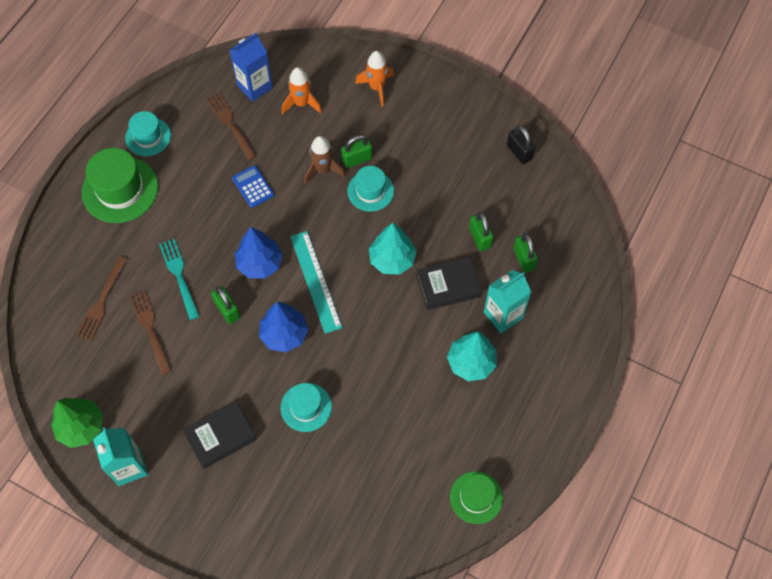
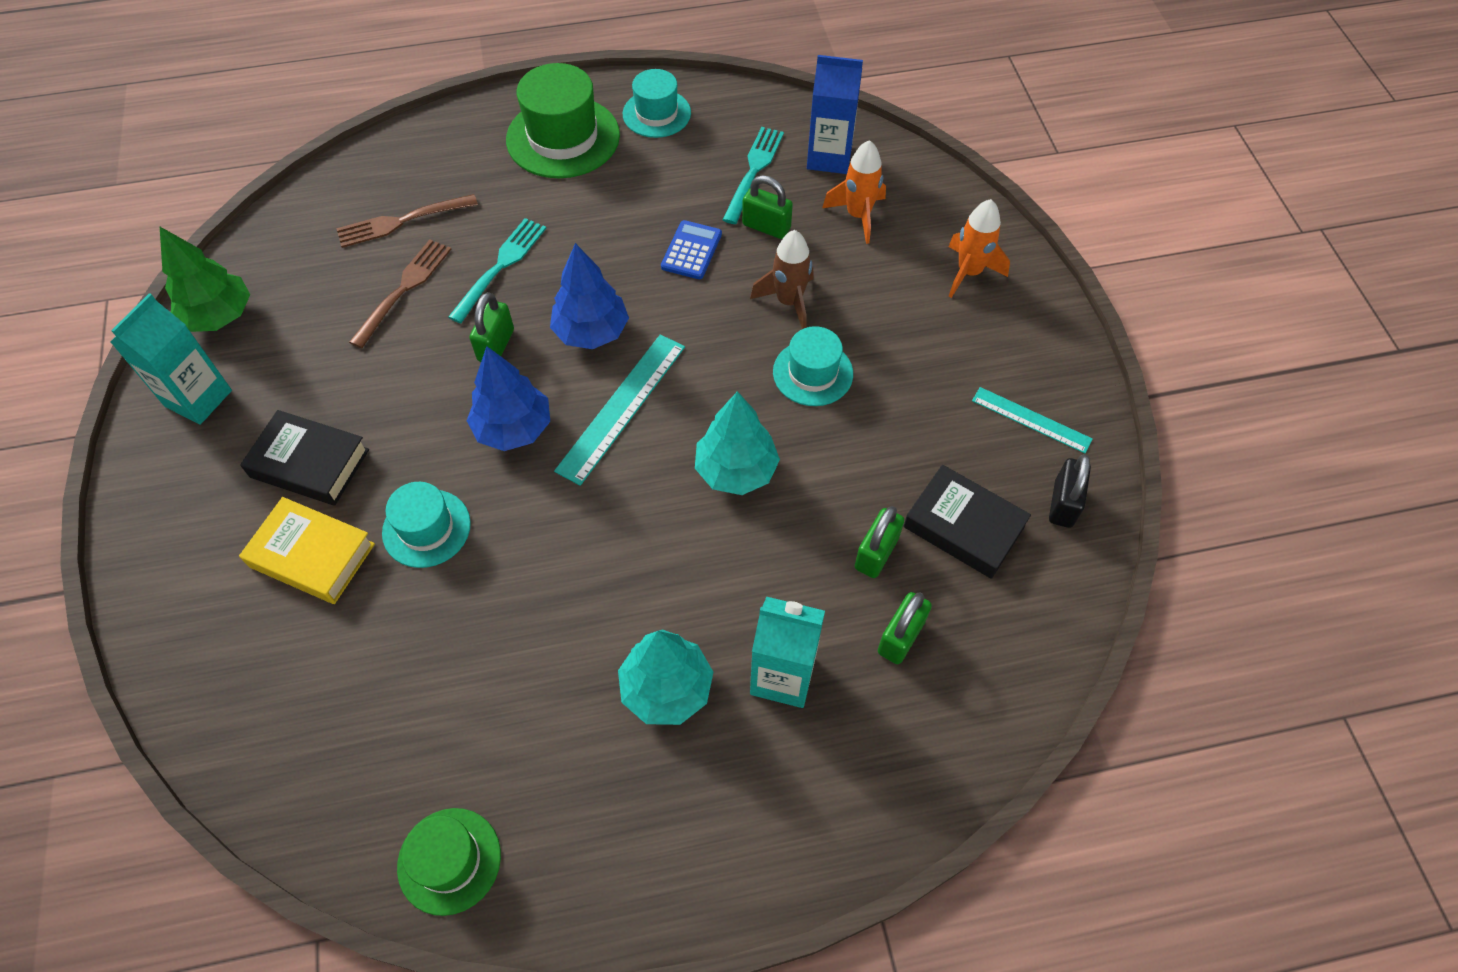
camera: 50 degrees right, 5 degrees down
(230, 124) = (753, 171): brown fork -> turquoise fork
(276, 466) = (312, 555): none -> yellow book
(357, 159) = (843, 326): green padlock -> green padlock (766, 227)
(448, 286) = (760, 568): black book -> black book (963, 526)
(471, 129) = (1031, 419): none -> turquoise ruler

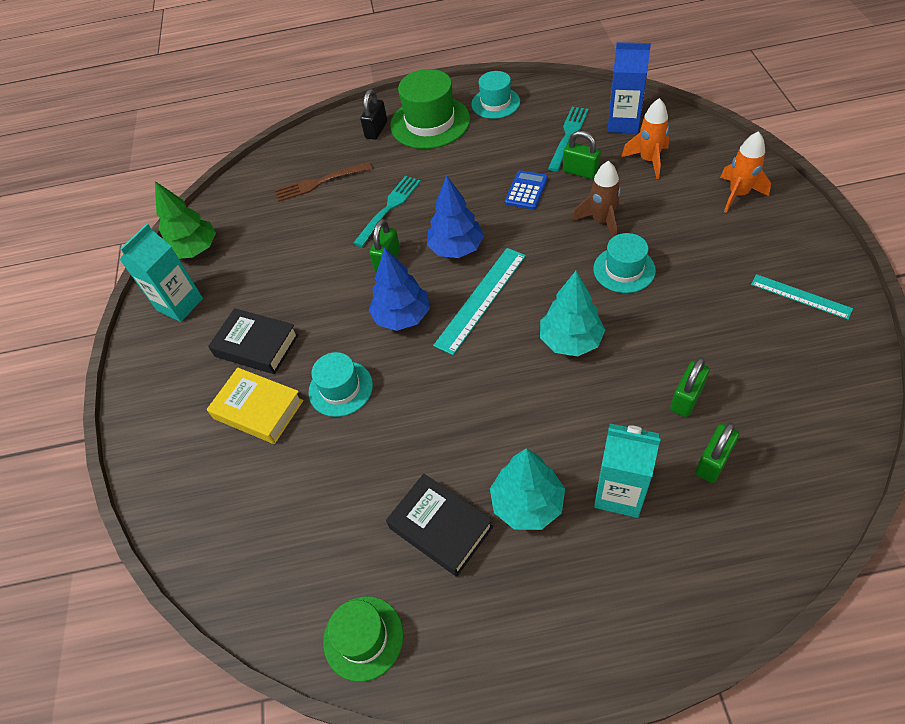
camera: 10 degrees right, 5 degrees down
(404, 289) = (321, 226): brown fork -> none
(963, 526) = (755, 377): black book -> black book (440, 527)
(1063, 504) = (835, 357): black padlock -> black padlock (376, 130)

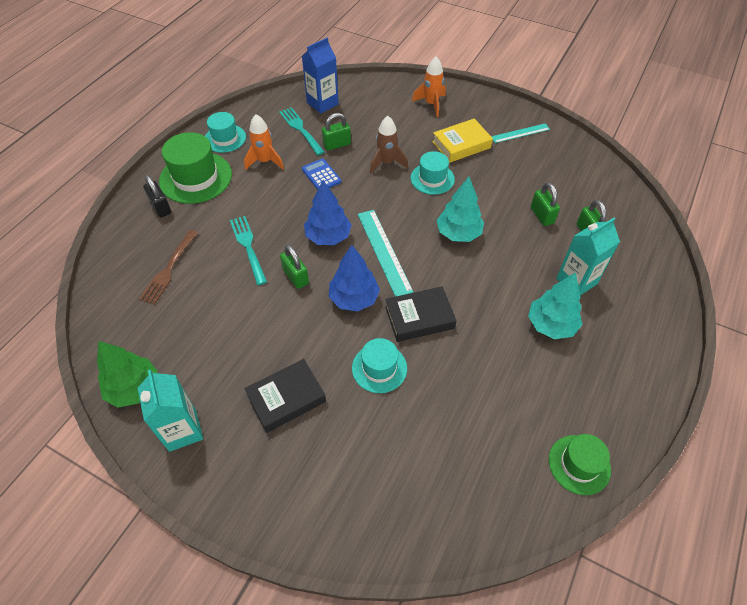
camera: 60 degrees left, 0 degrees up
(258, 410) = (348, 429): yellow book -> yellow book (461, 145)
(440, 527) = (534, 377): black book -> black book (419, 318)
(648, 160) = (365, 115): orange rocket -> orange rocket (265, 161)

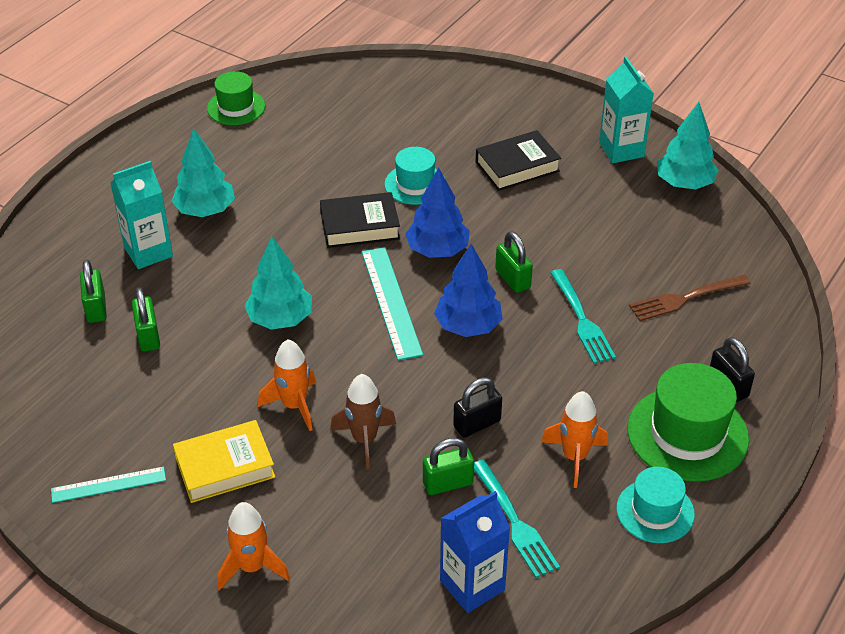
camera: 175 degrees left, 10 degrees down
(134, 388) = (684, 183): green tree -> turquoise tree
(169, 269) = (685, 298): brown fork -> brown fork turned 135 degrees counterclockwise
(321, 175) = (477, 424): blue calculator -> black padlock
(432, 179) = (294, 406): turquoise hat -> orange rocket

